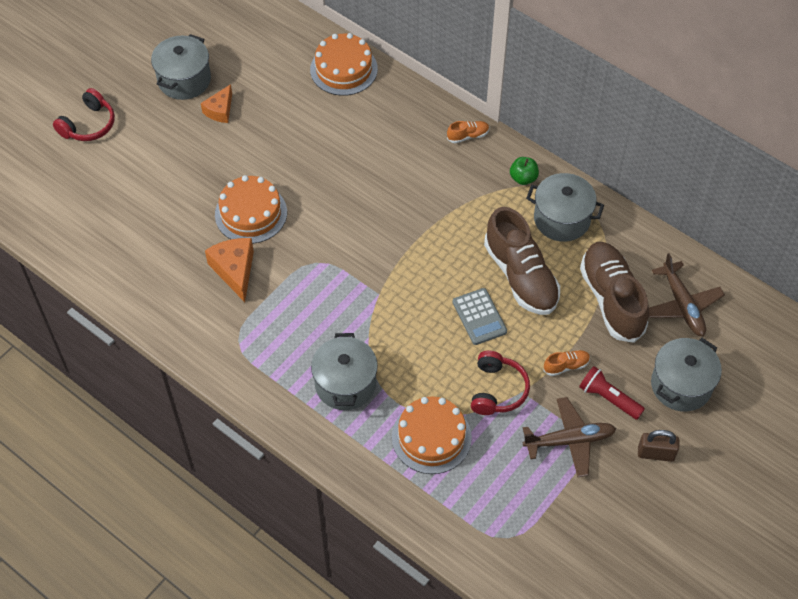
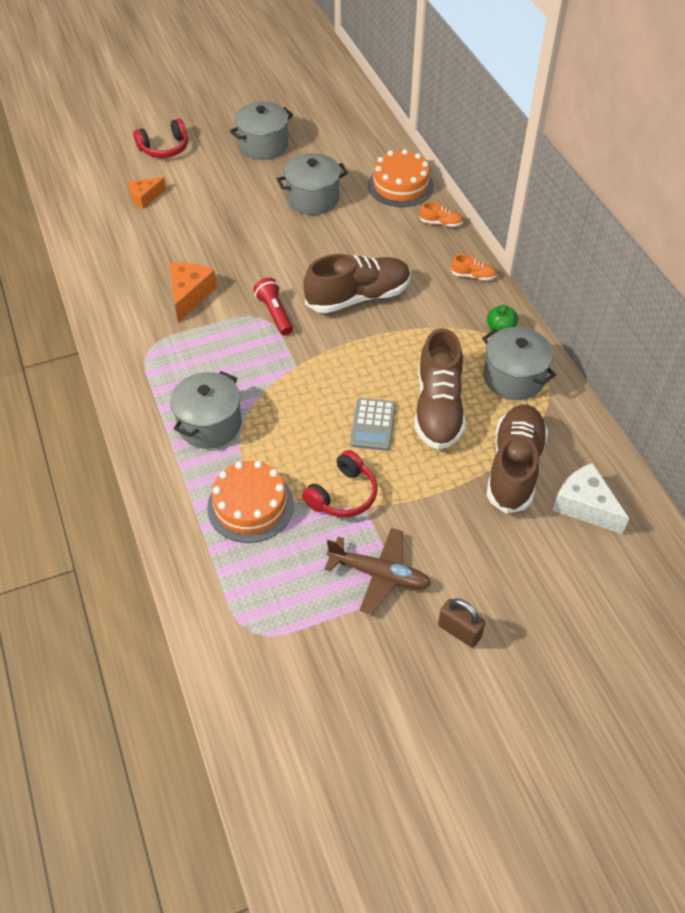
camera: 30 degrees right, 5 degrees down
(220, 110) = (274, 177): orange cheese -> orange cheese (145, 197)
(251, 213) = (238, 259): orange cake -> none
(385, 202) = (358, 297): none -> brown shoe
(566, 366) = (425, 505): orange shoe -> orange shoe (440, 223)
(608, 398) = (447, 555): red flashlight -> red flashlight (274, 313)
(681, 385) = (532, 579): grey pot -> grey pot (313, 198)
(682, 305) = (584, 506): brown plane -> white cheese

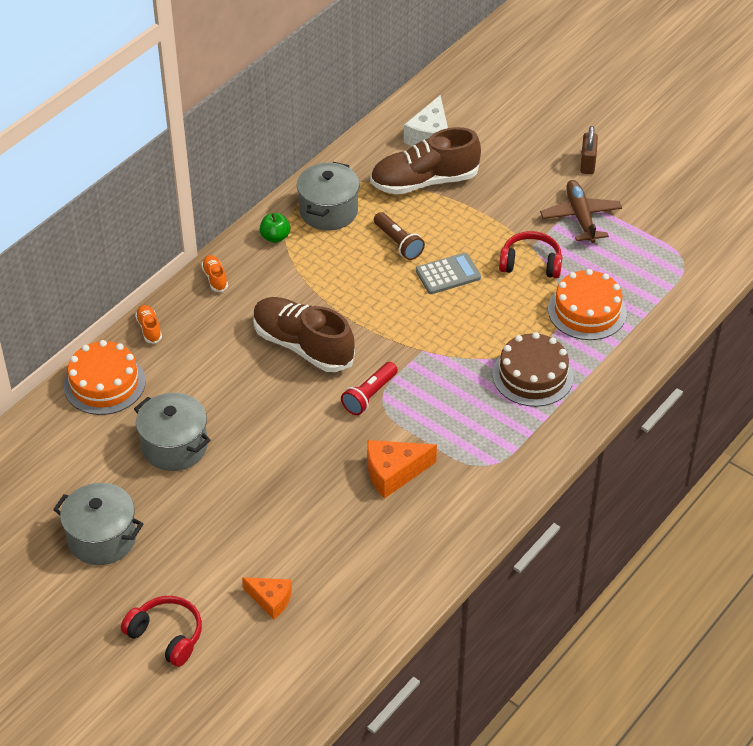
camera: 120 degrees left, 5 degrees down
(209, 424) = (533, 375): grey pot -> brown cake
(438, 408) = (398, 243): brown shoe -> brown flashlight

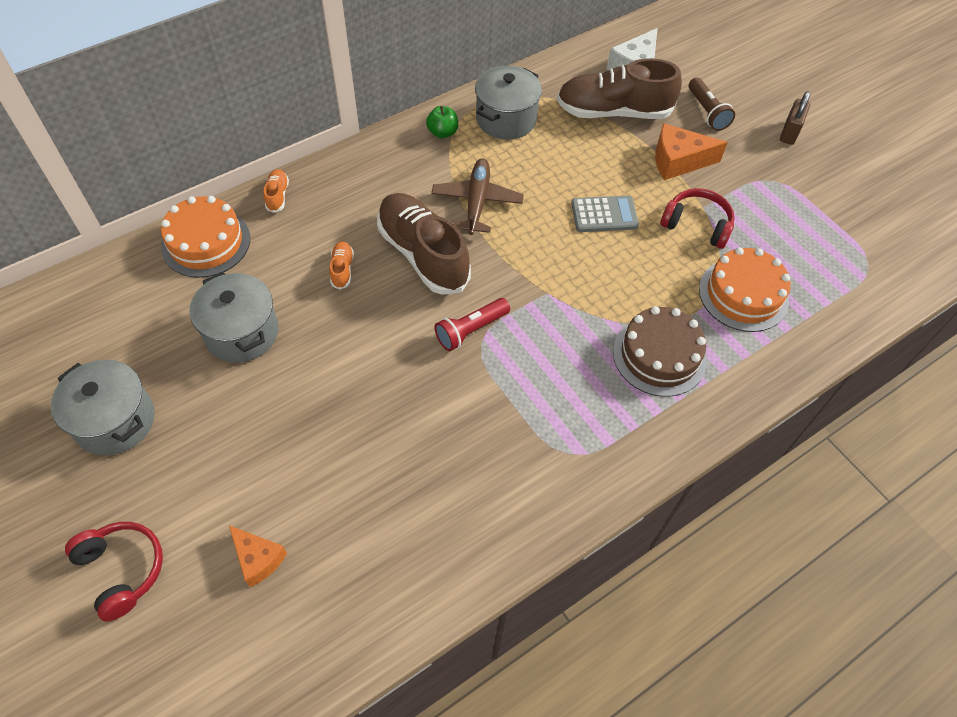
camera: 15 degrees right, 10 degrees up
(215, 278) = (365, 160): orange shoe -> orange shoe (342, 269)
(393, 473) = (462, 433): orange cheese -> orange cheese (678, 161)
(398, 243) = (564, 169): brown flashlight -> brown flashlight (707, 112)
(580, 217) = (766, 187): brown plane -> brown plane (477, 202)

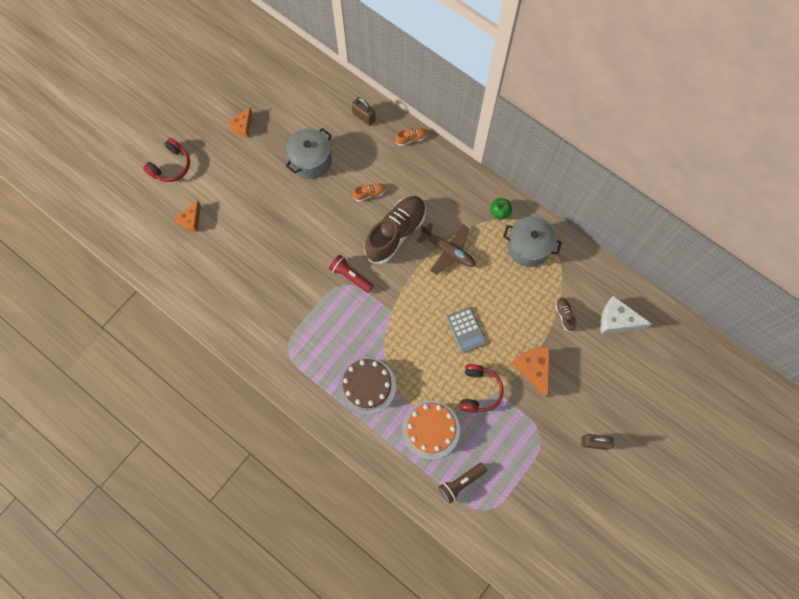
camera: 75 degrees right, 15 degrees up
(115, 421) = (242, 126): grey pot -> orange cheese
(206, 242) = (364, 117): orange cake -> brown padlock
(477, 202) = (448, 251): brown plane -> brown plane turned 45 degrees clockwise
(613, 112) = (564, 315): brown shoe -> brown shoe, size x0.42
(707, 112) = (591, 380): brown flashlight -> brown flashlight (461, 483)

